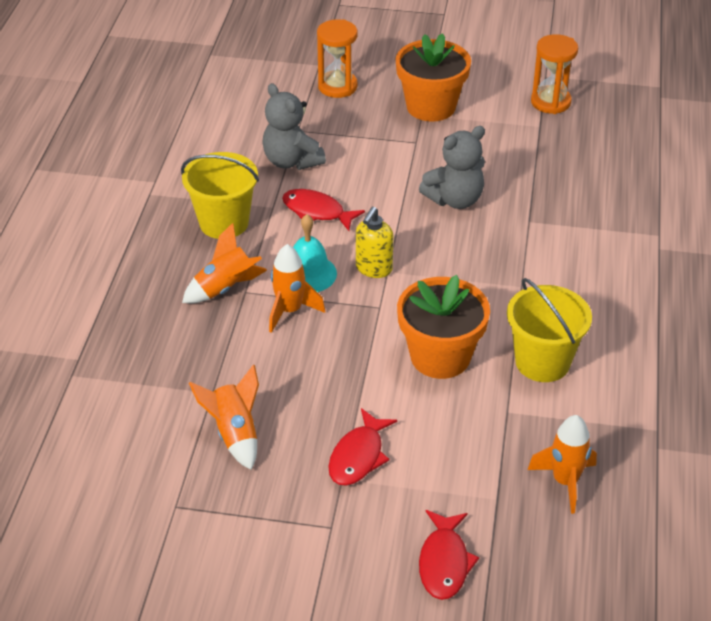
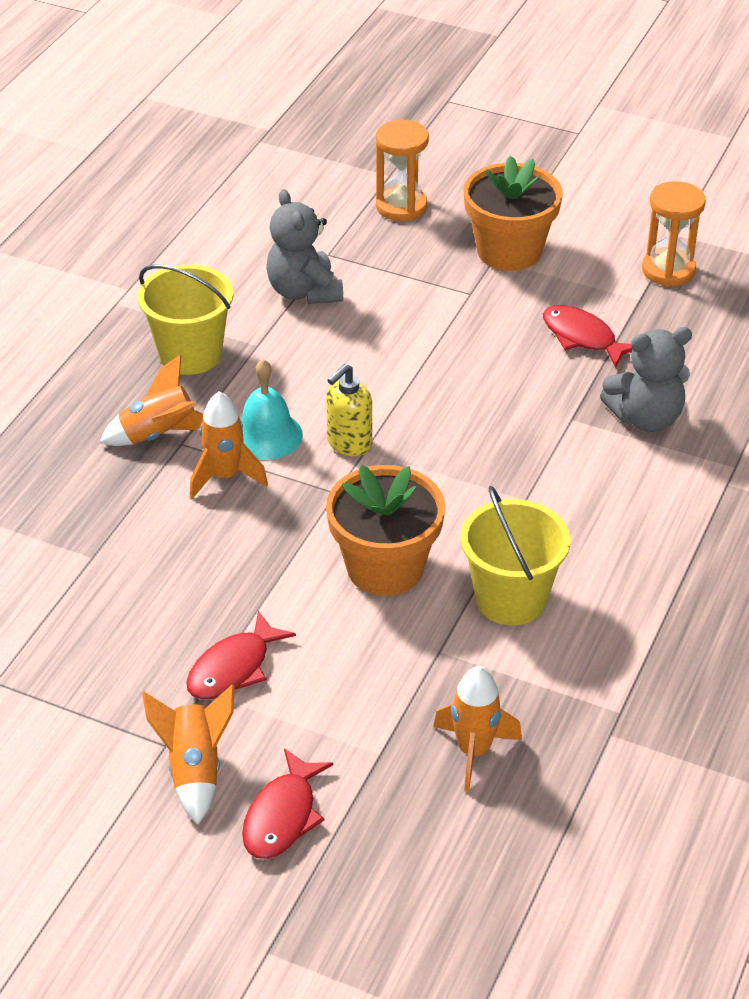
camera: 15 degrees right, 0 degrees up
(235, 434) = (98, 611): orange rocket -> orange rocket (195, 770)
(317, 212) = (309, 360): red fish -> red fish (582, 337)
(455, 199) = (488, 375): grey teddy bear -> grey teddy bear (646, 418)

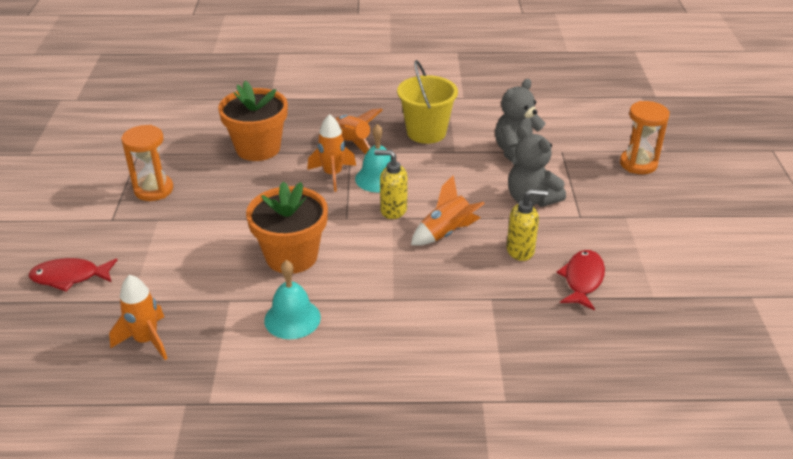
camera: 65 degrees right, 5 degrees down
(195, 770) = (96, 235): orange rocket -> orange rocket (446, 233)
(234, 668) = (179, 225): red fish -> none
(502, 364) = (521, 250): none -> yellow soap dispenser
(509, 251) = (641, 220): orange flower pot -> orange flower pot (258, 148)
(510, 599) = (292, 318): yellow bucket -> turquoise bell
(646, 418) = (522, 335): grey teddy bear -> grey teddy bear (531, 199)
(668, 270) = (703, 303): orange hourglass -> orange hourglass (153, 190)

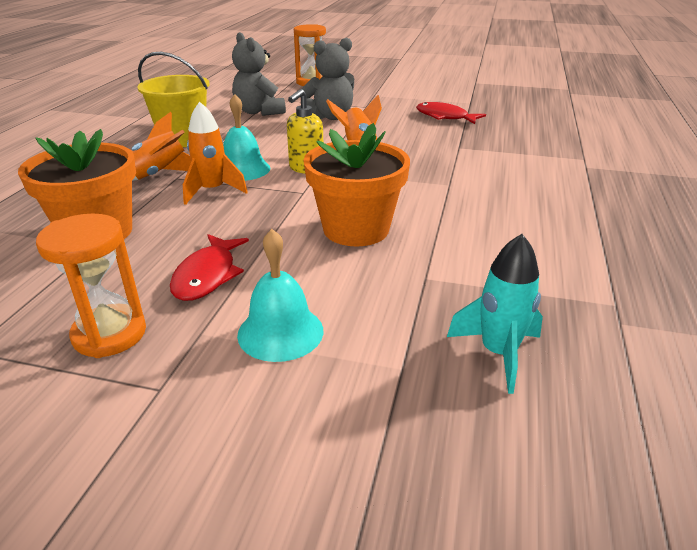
camera: 75 degrees left, 5 degrees down
(69, 277) = (308, 450): red fish -> red fish (208, 276)
(146, 340) = (498, 353): orange rocket -> turquoise rocket
(292, 318) = (469, 238): turquoise bell -> turquoise bell (280, 332)
(521, 250) = (399, 129): yellow soap dispenser -> none

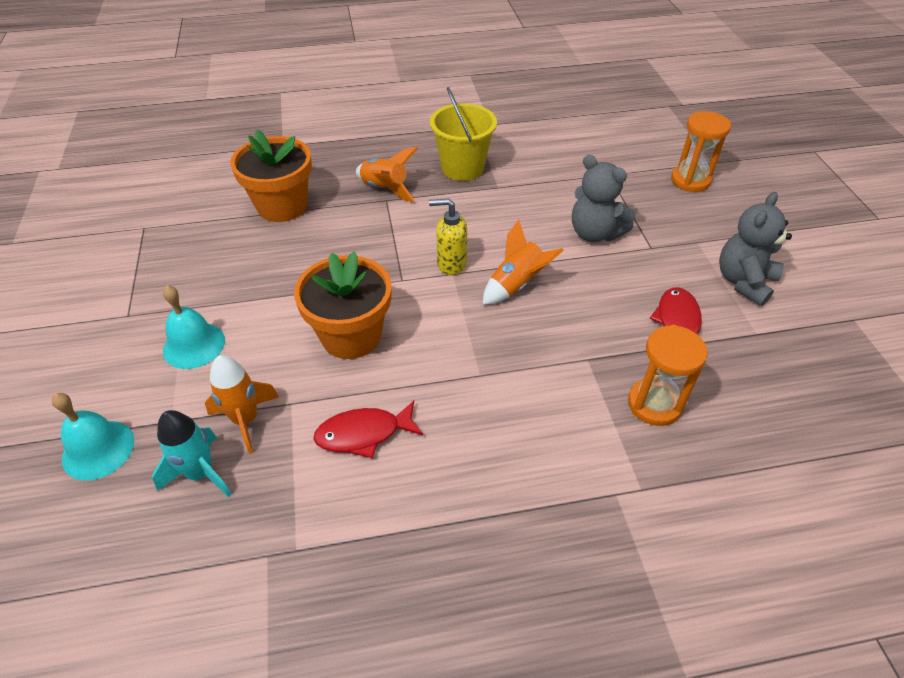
camera: 65 degrees right, 15 degrees up
(110, 334) = (171, 271): orange hourglass -> orange hourglass (654, 404)
(208, 276) = (248, 282): red fish -> red fish (364, 434)
(212, 191) = (374, 229): orange rocket -> orange rocket (246, 420)
(243, 169) = (424, 227): turquoise bell -> turquoise bell (98, 449)
(259, 112) = (564, 181): grey teddy bear -> grey teddy bear (744, 282)

